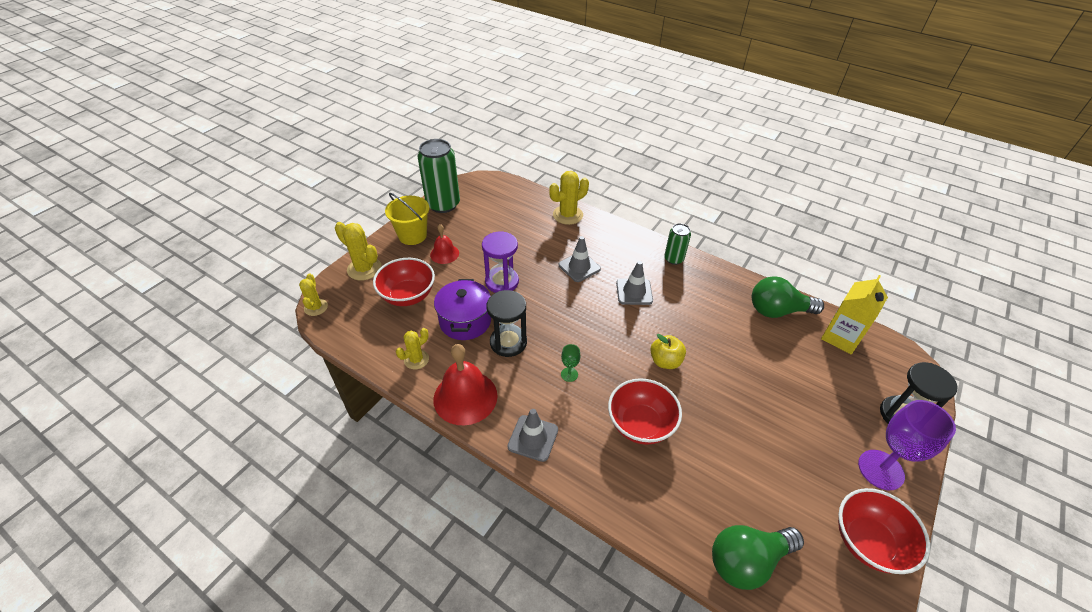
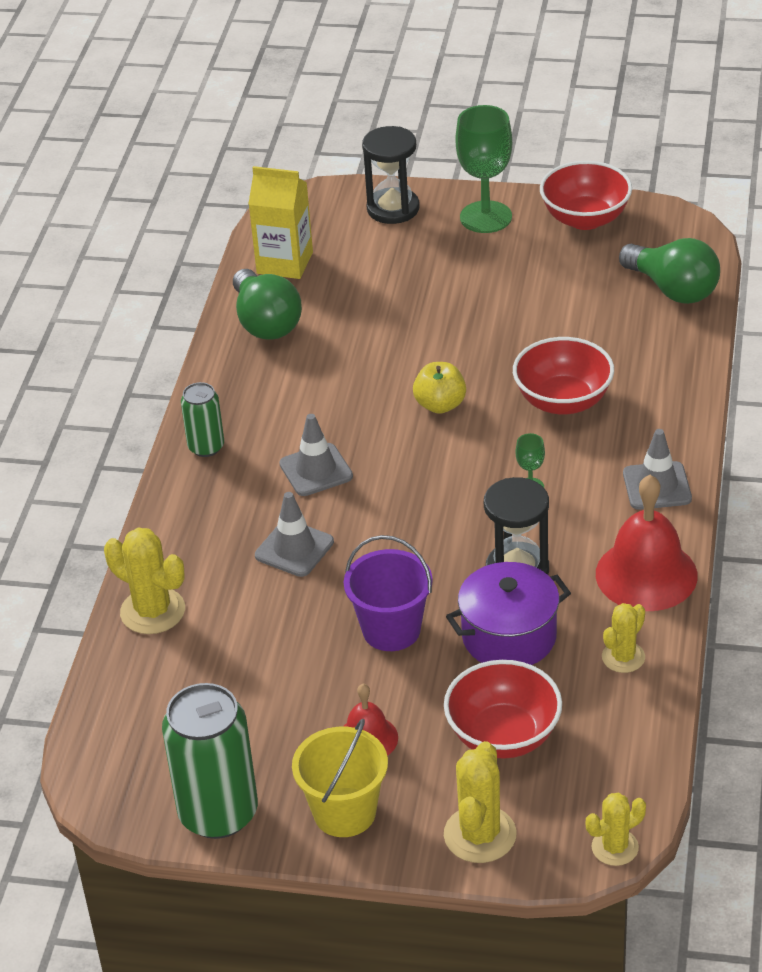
camera: 110 degrees left, 5 degrees down
(416, 359) = (623, 657): yellow cactus -> yellow cactus turned 75 degrees counterclockwise
(502, 282) = (391, 630): purple hourglass -> purple bucket
(880, 470) = (485, 217): purple goblet -> green goblet

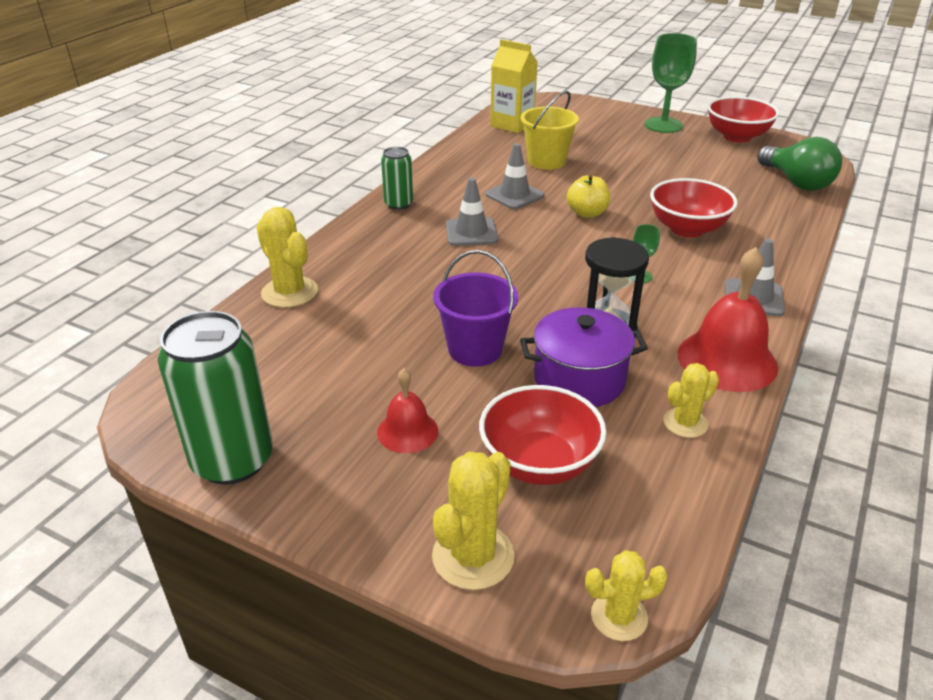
camera: 15 degrees right, 5 degrees down
(265, 322) = (482, 149): green light bulb -> none
(294, 549) = (426, 276): grey traffic cone -> grey traffic cone (514, 195)
(344, 812) = (348, 493): yellow bucket -> yellow bucket (546, 161)
(393, 208) = (599, 112): black hourglass -> none

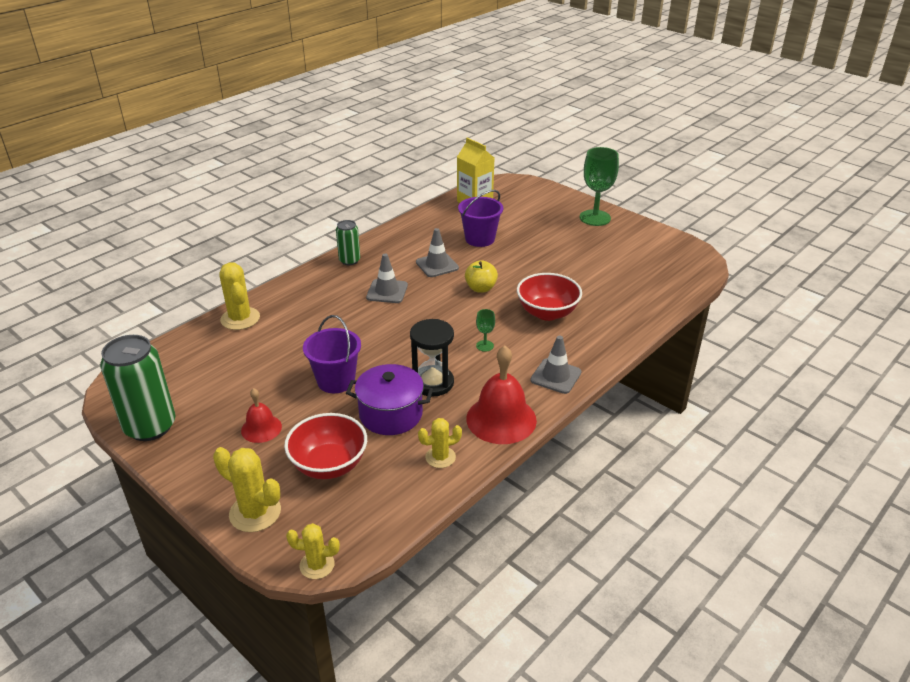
camera: 15 degrees right, 0 degrees up
(473, 556) = (255, 512): yellow cactus -> yellow cactus turned 75 degrees clockwise
(546, 161) = (480, 239): yellow bucket -> purple bucket
(737, 137) = (648, 237): red bowl -> none
(796, 182) = (665, 285): green light bulb -> none

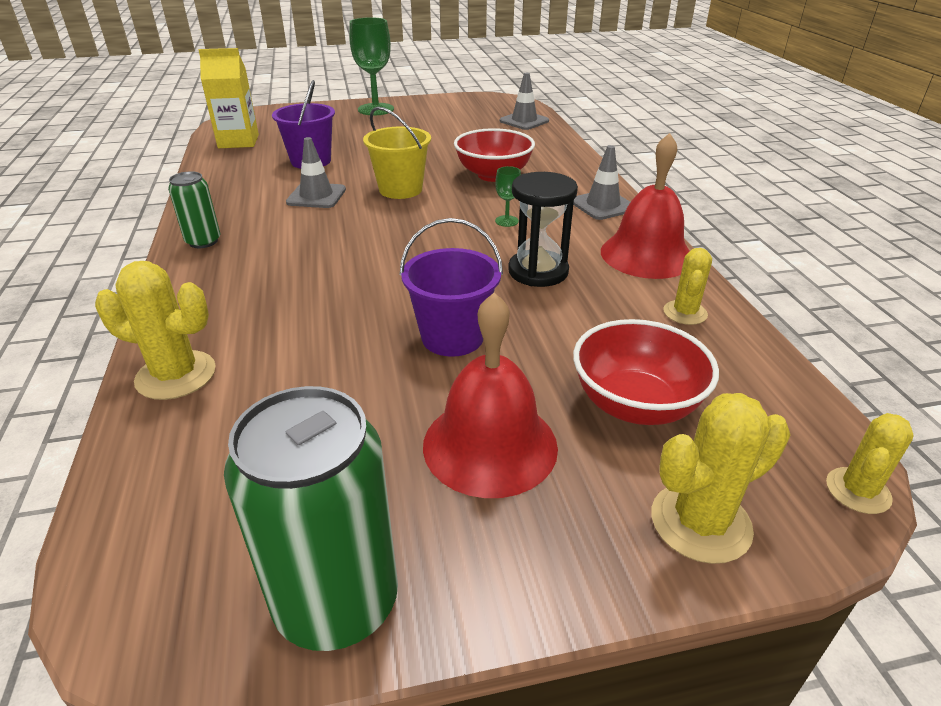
camera: 55 degrees left, 0 degrees up
(261, 428) = (490, 445): red bell -> red bell, size x1.77
(387, 291) = (315, 240): grey traffic cone -> grey traffic cone (524, 121)
(391, 414) = (570, 319): purple pot -> none
(481, 288) = (400, 189): yellow apple -> yellow bucket

